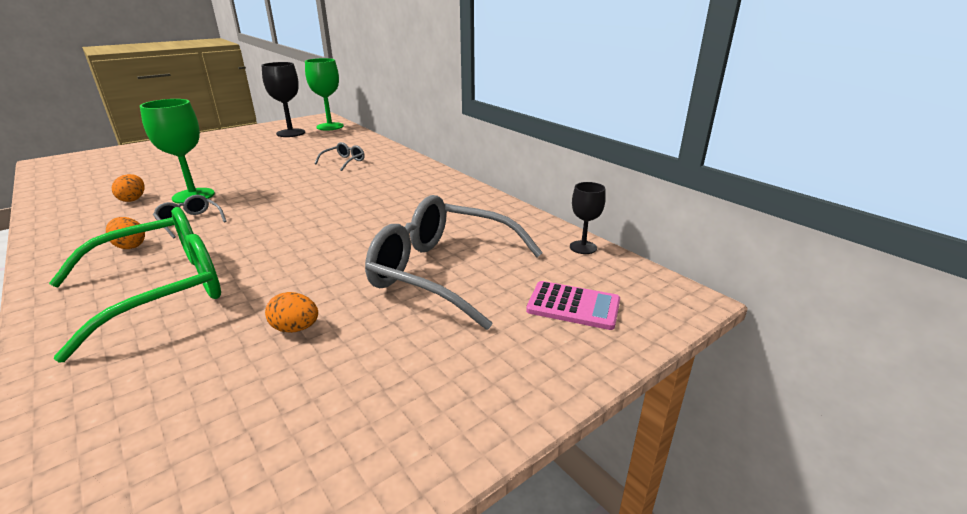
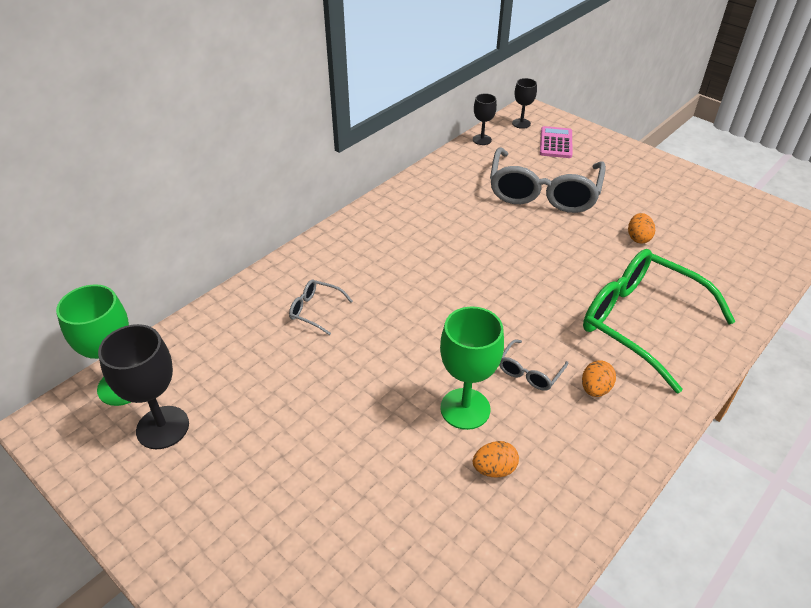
camera: 100 degrees left, 15 degrees up
(634, 284) = (521, 123): none -> black goblet

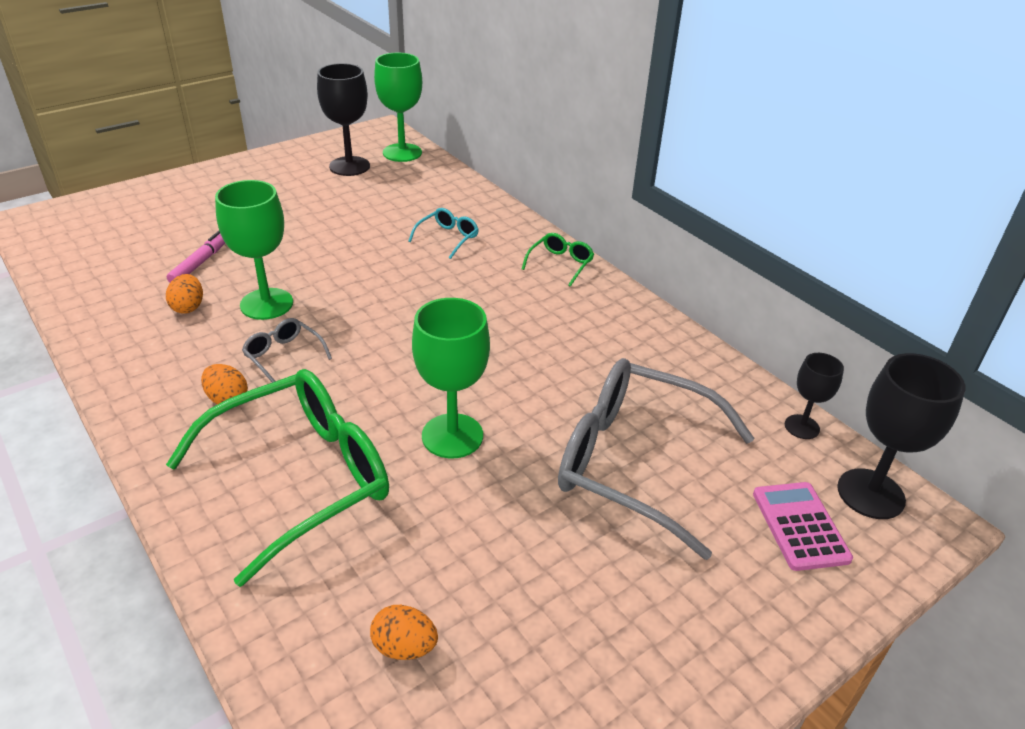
camera: 100 degrees right, 5 degrees down
(315, 310) = (448, 238): grey glasses -> turquoise glasses
(340, 239) = (560, 264): none -> green glasses
(415, 494) = (200, 263): none -> pink marker
(521, 123) = (870, 494): black goblet -> black goblet, size x1.74
(555, 143) = (800, 526): pink calculator -> pink calculator turned 120 degrees counterclockwise
(563, 263) = (452, 436): none -> green goblet
(638, 238) = (483, 547): orange egg -> orange egg (404, 647)

